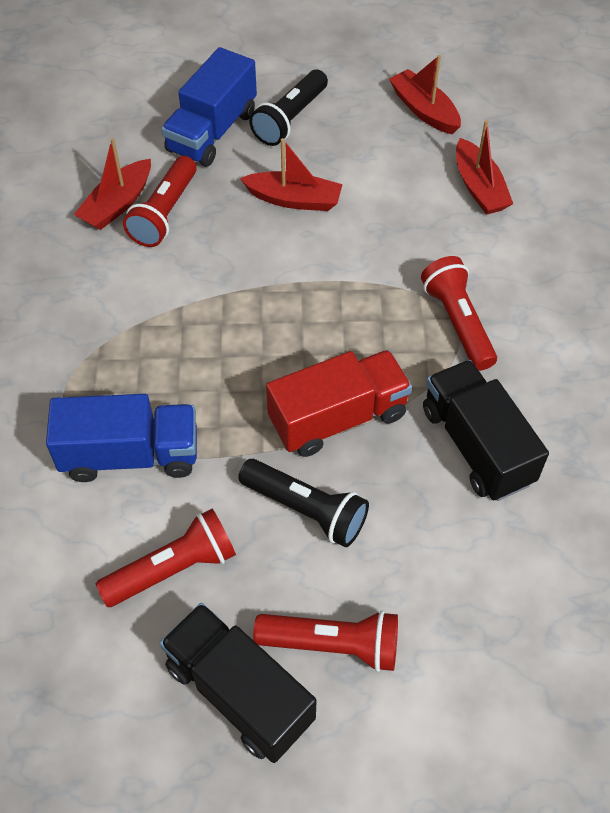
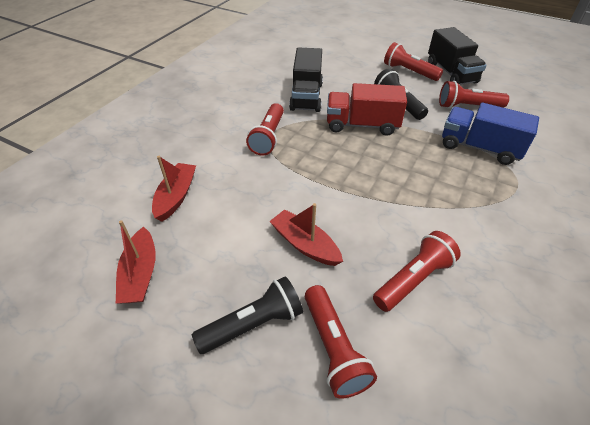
camera: 150 degrees left, 10 degrees down
(117, 204) = (453, 307): red boat -> none
(212, 132) = (333, 348): blue truck -> red flashlight

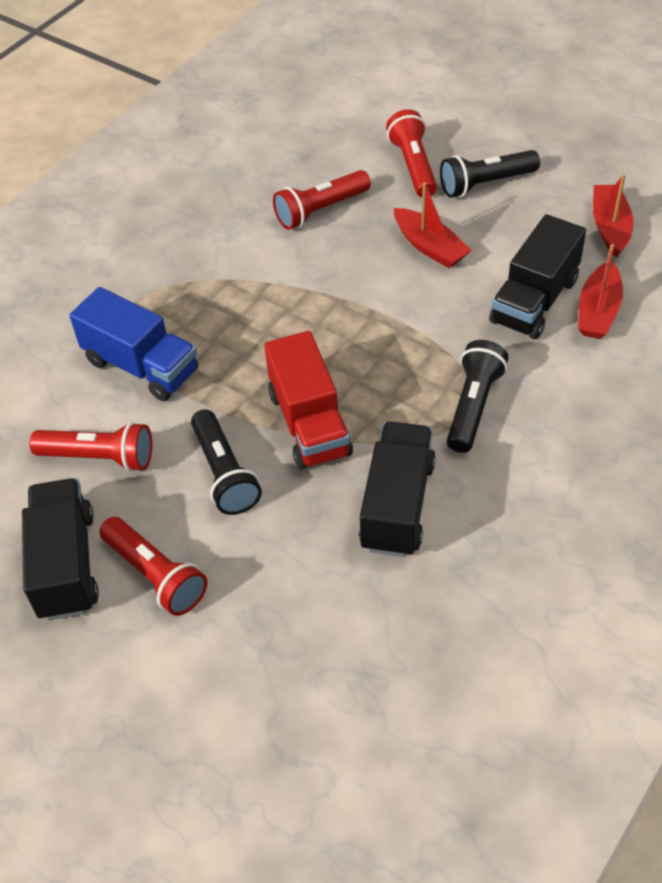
camera: 170 degrees left, 5 degrees up
(222, 202) = (534, 301): none -> black truck
(268, 137) = (473, 406): red flashlight -> black flashlight
(362, 125) = (309, 423): red truck -> red truck turned 60 degrees clockwise

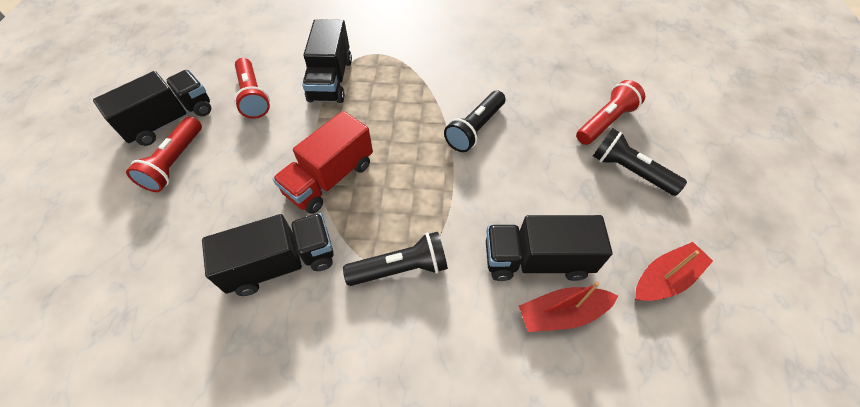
camera: 55 degrees right, 5 degrees up
(141, 366) = (331, 80): blue truck -> black truck
(224, 473) = (267, 156): black flashlight -> black flashlight (475, 129)
(320, 210) = (519, 95): red flashlight -> none
(430, 247) = (536, 168): red boat -> none

